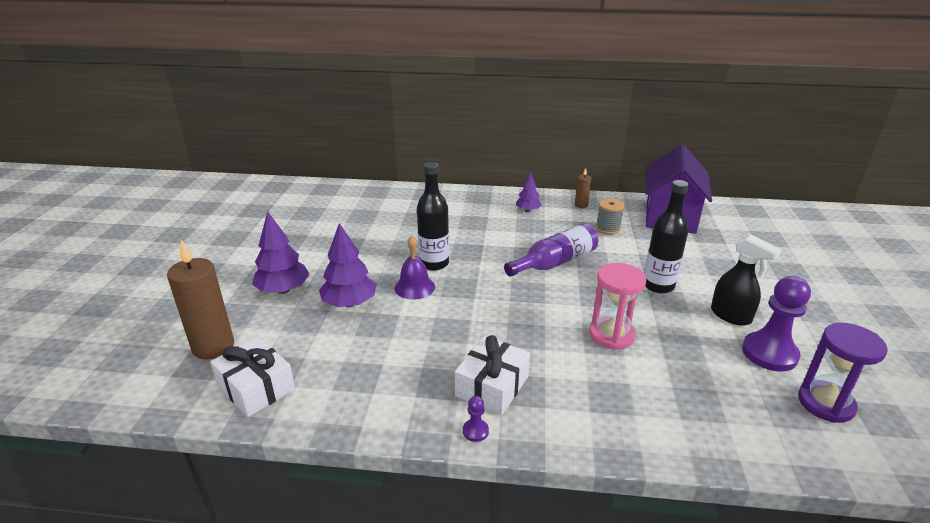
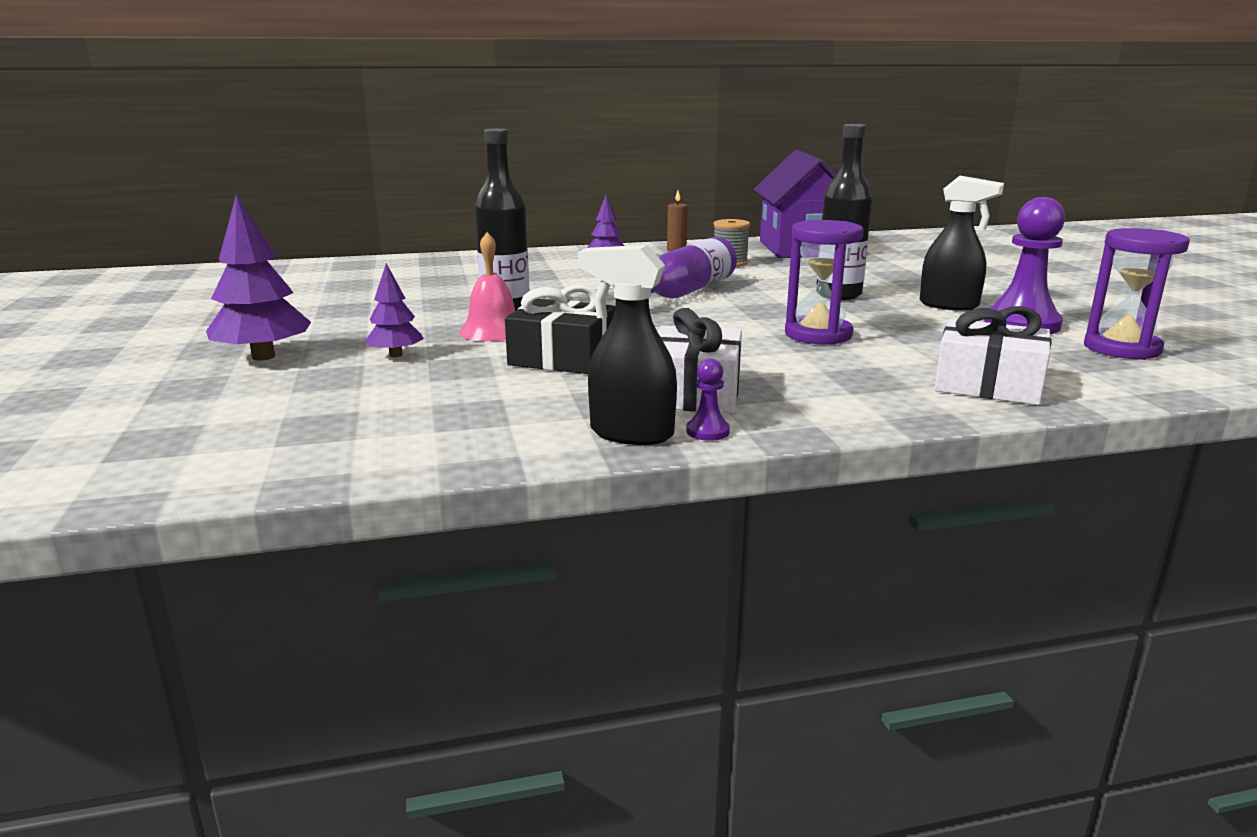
camera: 20 degrees left, 10 degrees down
(213, 346) = (169, 422): brown candle -> none
(256, 387) = (291, 448): white gift -> white gift (988, 385)
(349, 303) = (396, 355): purple tree -> purple tree, size x0.59
(414, 287) = (493, 331): purple bell -> pink bell
(431, 421) = (630, 434): none -> black spray bottle
(437, 328) = (563, 358): none -> black gift
(611, 335) = (818, 335): pink hourglass -> purple hourglass

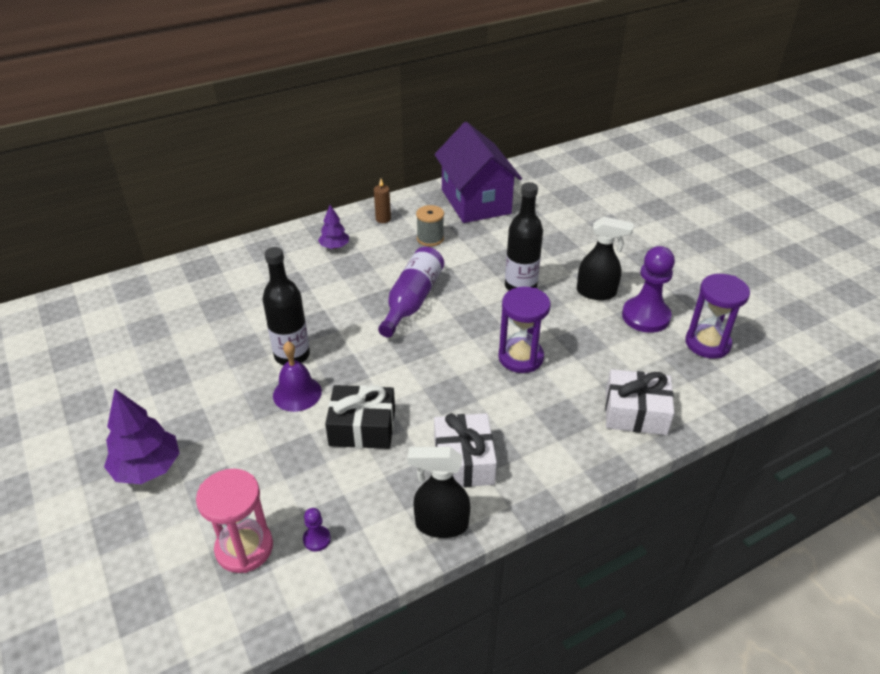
camera: 15 degrees left, 20 degrees up
(332, 419) = (244, 548): none -> pink hourglass
(396, 355) = (244, 446): purple tree -> none
(493, 331) = (297, 393): pink bell -> purple bell
(707, 431) = (485, 511): purple pawn -> purple pawn (317, 539)

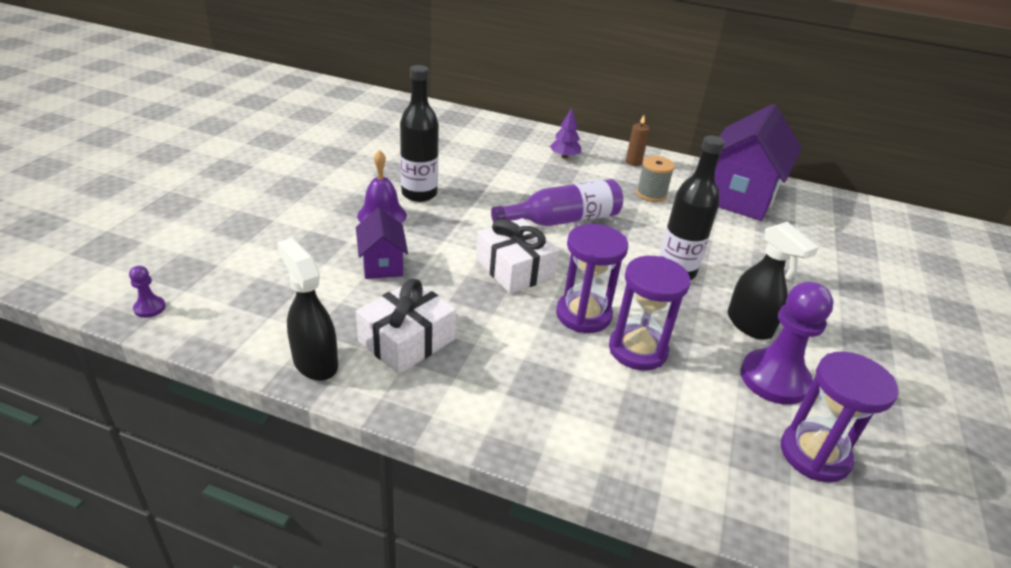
camera: 45 degrees right, 5 degrees down
(148, 468) = (236, 189): purple tree -> none
(244, 548) = (196, 267): pink hourglass -> none
(317, 539) = (235, 298): purple pawn -> purple pawn (149, 308)
(362, 427) = (382, 264): black gift -> purple house
(574, 355) = (637, 350): none -> purple hourglass
(635, 413) = (619, 438): white gift -> white gift (514, 269)

